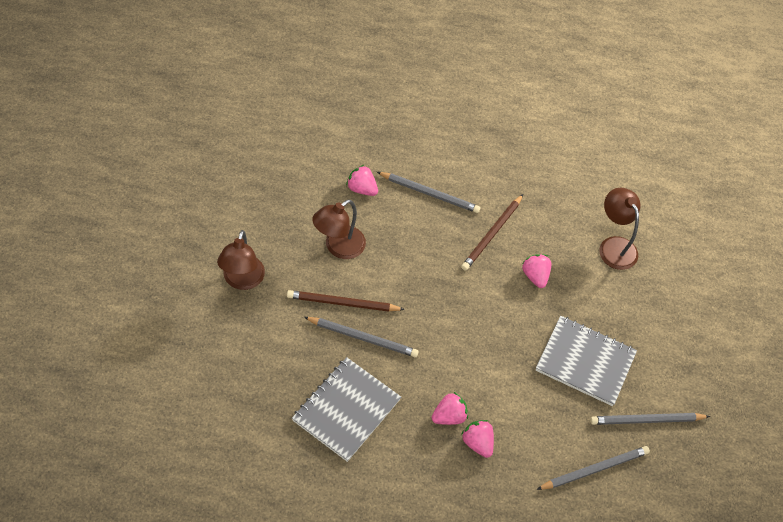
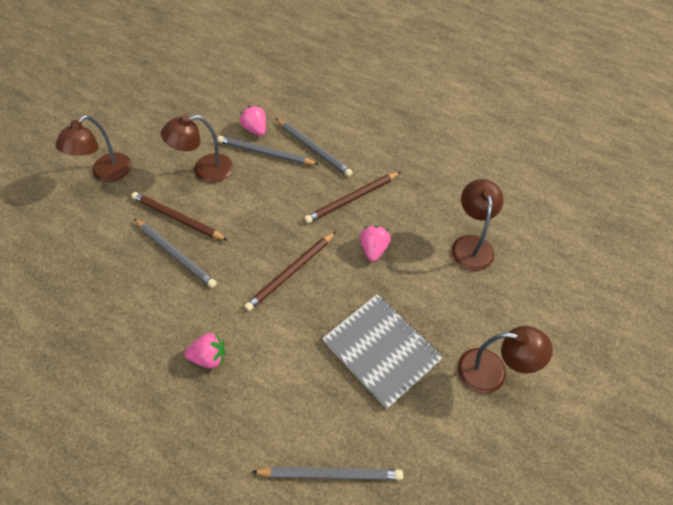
camera: 30 degrees right, 0 degrees up
(346, 410) = (117, 316): grey notebook -> none
(476, 320) = (291, 272): none -> brown pencil
(477, 443) = (221, 395): pink strawberry -> none
(646, 420) = (419, 439): grey pencil -> grey pencil (265, 153)
(677, 349) = (492, 372): none -> brown lamp

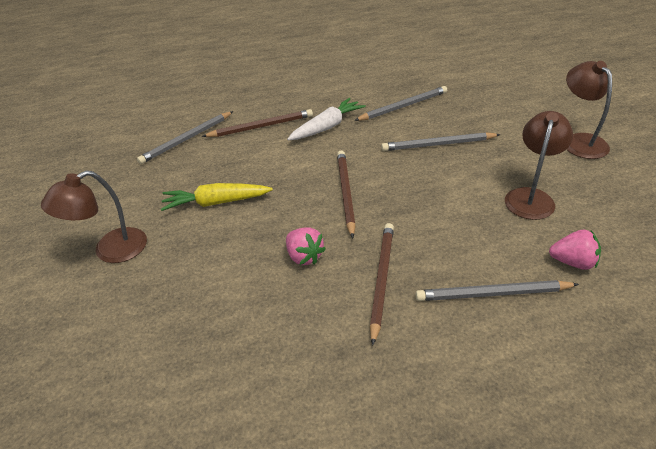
camera: 135 degrees right, 15 degrees down
(177, 218) = (479, 159): brown pencil -> brown pencil (261, 126)
(209, 357) = (326, 127): pink strawberry -> white carrot
(265, 153) = (520, 250): grey pencil -> grey pencil (403, 106)
(381, 350) = (216, 202): grey notebook -> yellow carrot
(471, 245) = (212, 336): brown lamp -> none

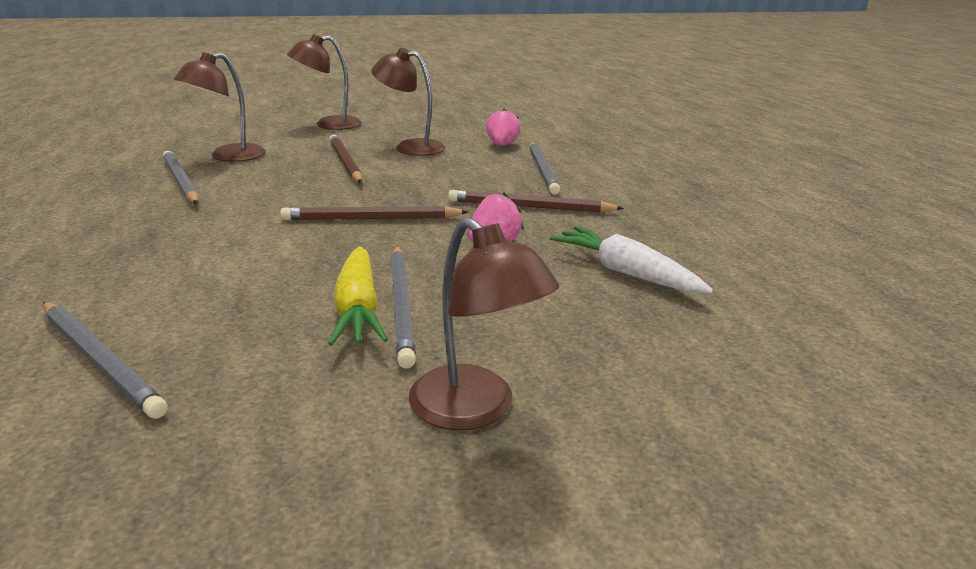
camera: 95 degrees left, 15 degrees down
(261, 126) = (131, 279): brown pencil -> brown pencil (345, 162)
(326, 127) = (190, 227): white carrot -> white carrot (626, 273)
(438, 144) = (293, 171): grey pencil -> grey pencil (402, 305)
(461, 112) = (228, 157): none -> brown lamp

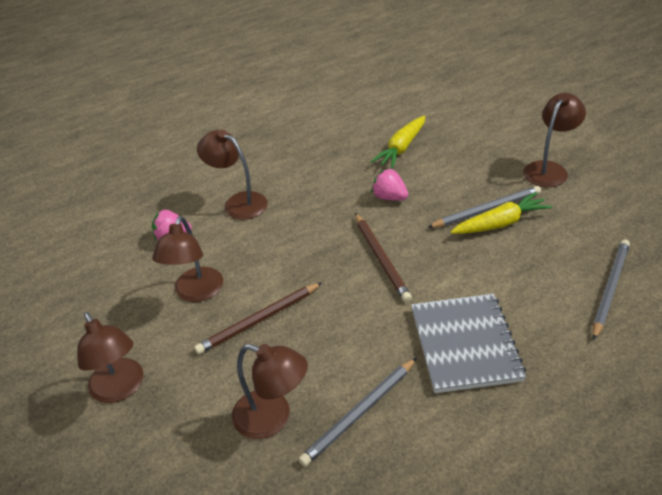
camera: 100 degrees left, 15 degrees up
(179, 235) = (465, 344): none -> grey notebook
(530, 207) = (322, 194): brown pencil -> none
(542, 170) = (238, 202): grey pencil -> brown lamp
(626, 273) = (401, 148): white carrot -> yellow carrot

